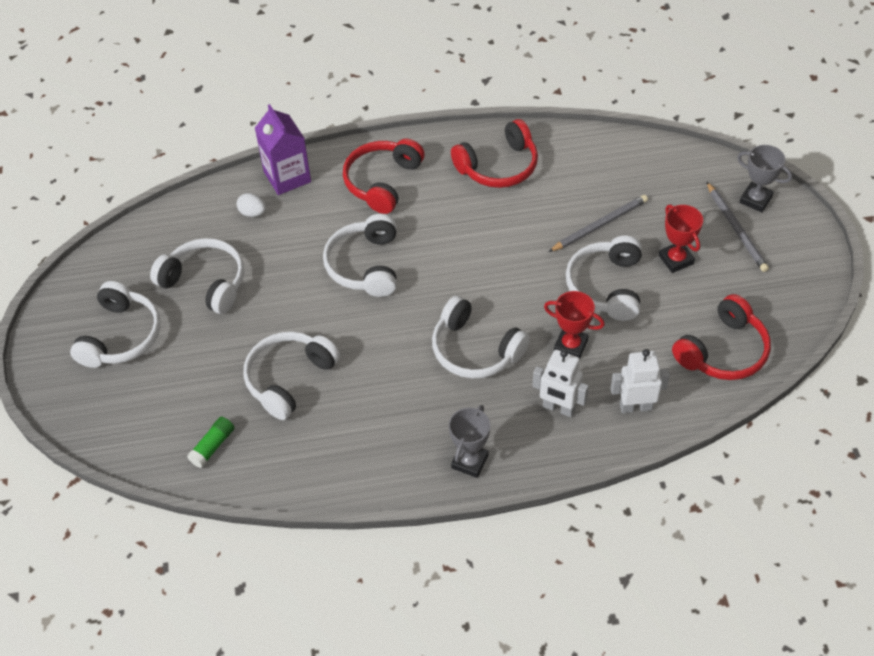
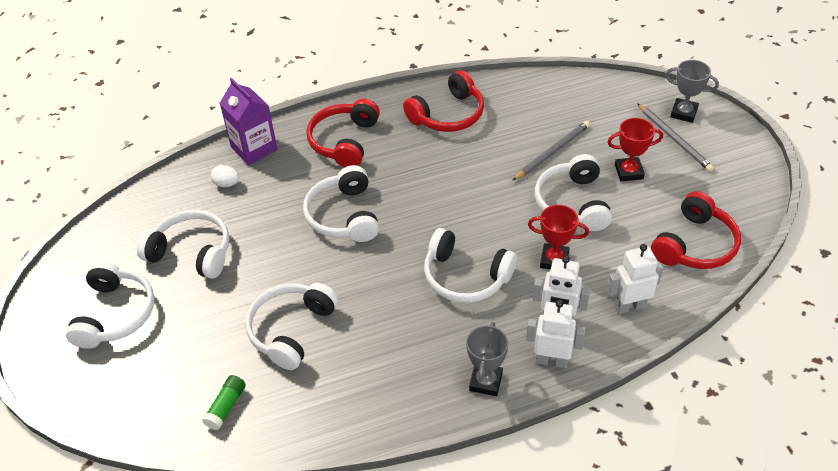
camera: 10 degrees left, 5 degrees down
(541, 450) = (551, 360): none -> white robot
(676, 259) = (629, 172): red trophy -> red trophy turned 60 degrees counterclockwise

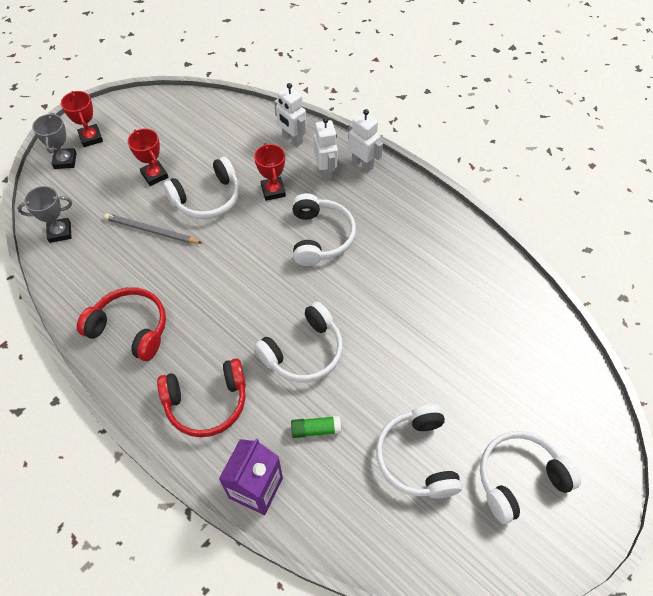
camera: 120 degrees left, 10 degrees up
(226, 406) = (531, 332): green glue stick -> green glue stick (315, 429)
(227, 184) = (318, 483): white egg -> none
(291, 330) = (440, 327): white headphones -> none
(485, 381) = (402, 191): grey trophy -> grey trophy (60, 232)
(551, 360) = (362, 164): white robot -> white robot turned 150 degrees clockwise
(674, 139) = (102, 158): grey pencil -> none
(694, 245) = (216, 121): red headphones -> none
(711, 137) = (91, 138): none -> red trophy

